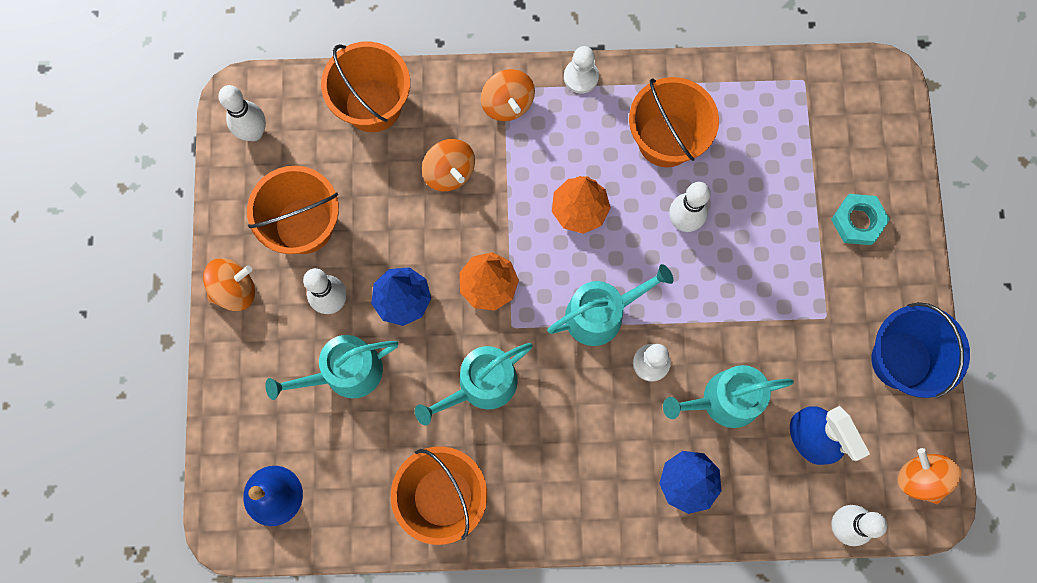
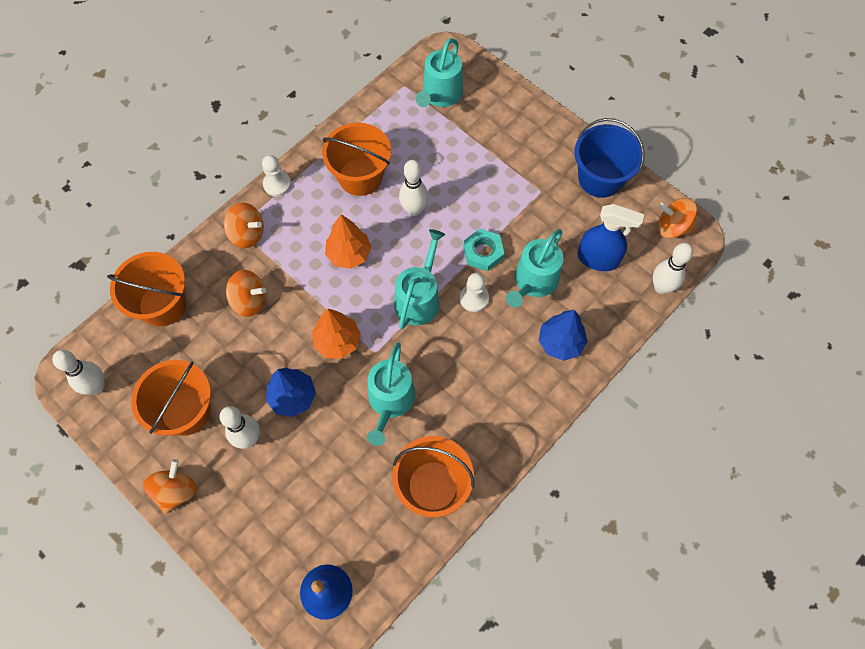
camera: 45 degrees left, 10 degrees down
(345, 373) = (299, 472): turquoise watering can -> turquoise watering can (440, 95)
(857, 221) = (505, 130): turquoise nut -> turquoise nut (483, 252)

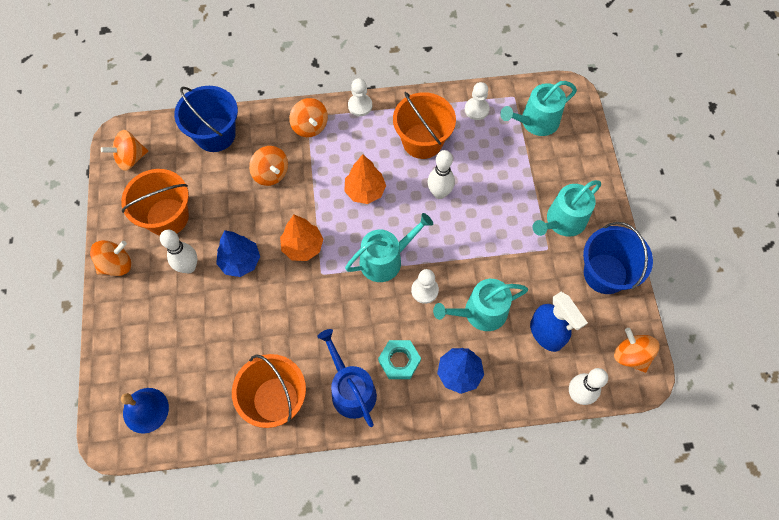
camera: 40 degrees right, 0 degrees up
(97, 386) = (130, 158): white bowling pin -> orange spinning top
(162, 304) = (215, 134): orange bucket -> blue bucket
(382, 118) = (476, 109): none -> white pawn
(390, 401) = (300, 316): turquoise watering can -> turquoise watering can (562, 221)
(483, 252) = (462, 262): turquoise nut -> turquoise nut (399, 361)
(487, 426) = (351, 389): none -> blue watering can

